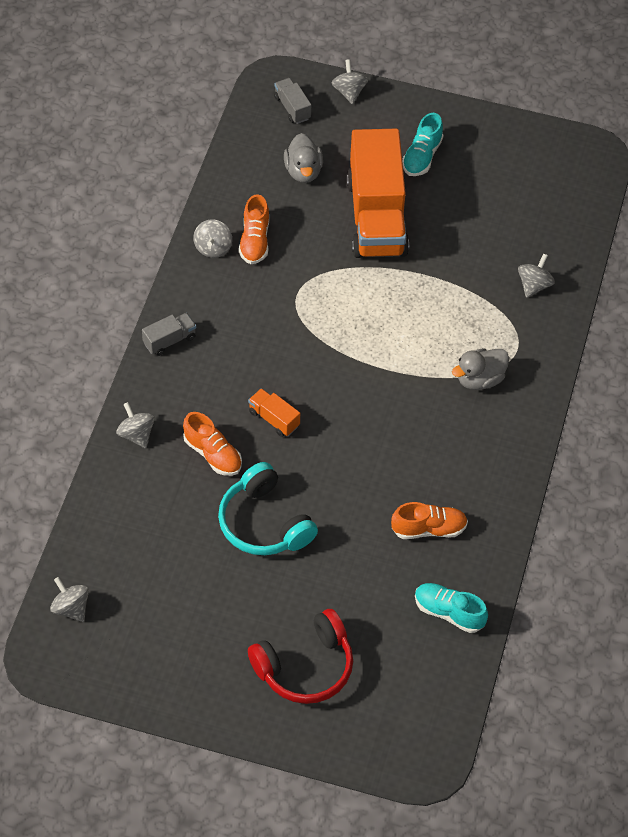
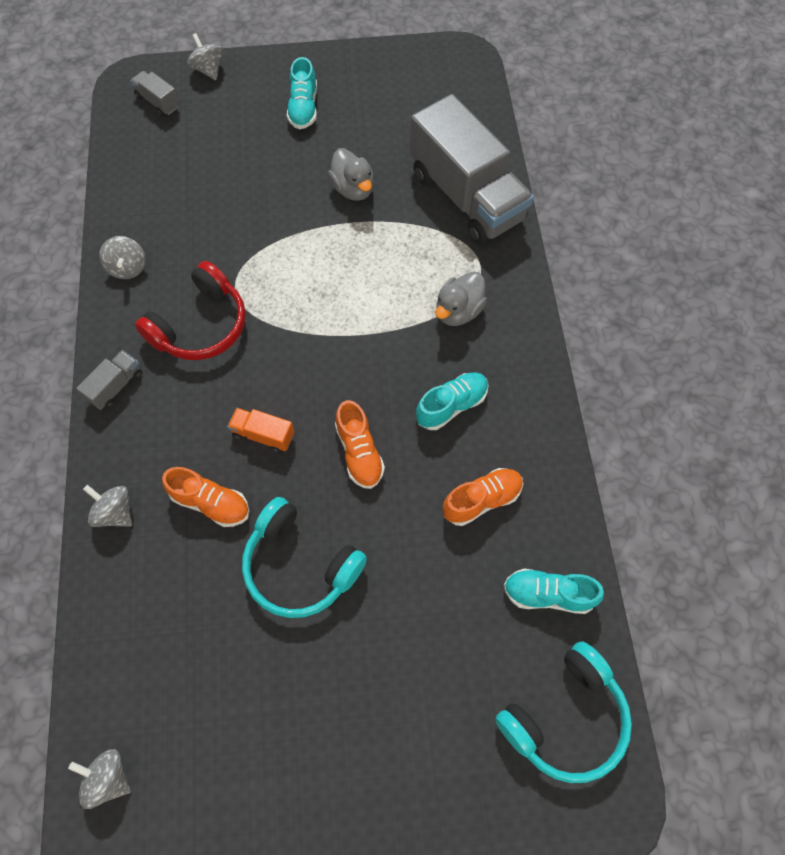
camera: 20 degrees left, 10 degrees up
(254, 241) = (169, 245): orange shoe -> orange shoe (359, 452)
(303, 171) = (193, 159): grey duck -> grey duck (353, 189)
(305, 667) = (419, 736): red headphones -> red headphones (200, 325)
(376, 217) = (284, 180): orange truck -> none
(420, 695) = (564, 717): none -> turquoise headphones
(438, 451) = (451, 406): none -> turquoise shoe
(534, 285) = (466, 196): grey spinning top -> grey truck

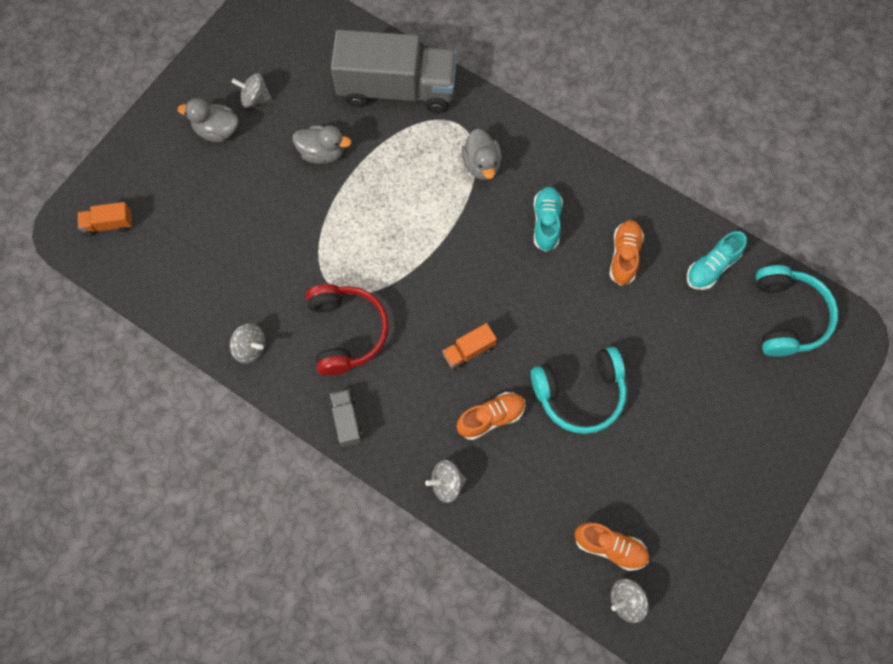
camera: 50 degrees left, 5 degrees up
(158, 102) = (109, 224): grey truck -> orange truck
(208, 70) = (112, 168): grey spinning top -> grey spinning top (255, 98)
(303, 108) = (217, 130): turquoise shoe -> grey duck
(359, 452) = (532, 302): orange shoe -> orange shoe (610, 547)

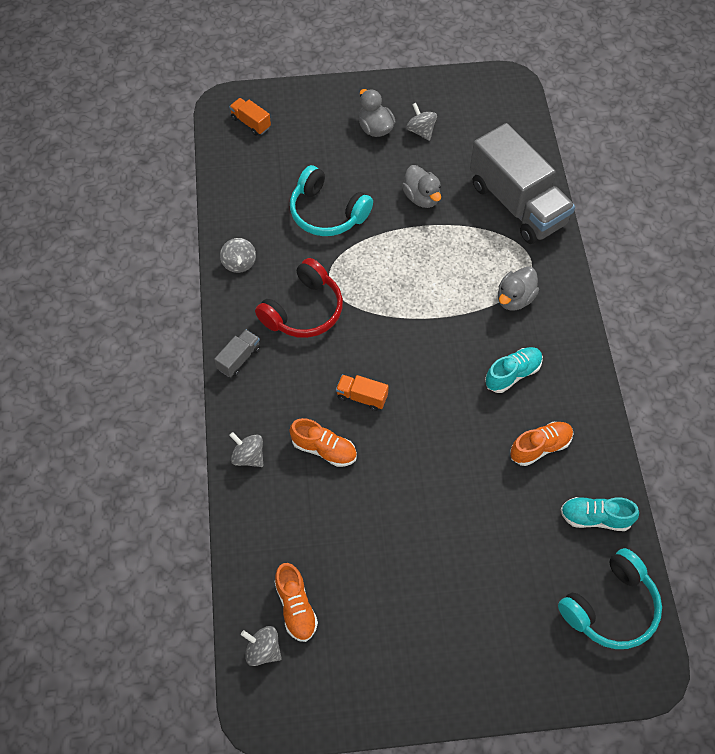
camera: 50 degrees right, 10 degrees down
(580, 393) = (399, 496): turquoise headphones -> turquoise headphones (327, 212)

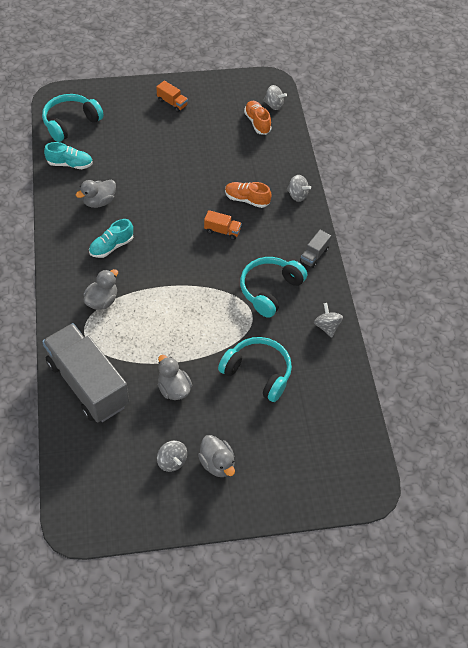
camera: 175 degrees right, 5 degrees down
(251, 123) = (340, 467): orange truck -> orange truck (172, 103)
(303, 310) = (270, 290): red headphones -> turquoise headphones
(540, 447) = (99, 201): orange shoe -> grey duck

